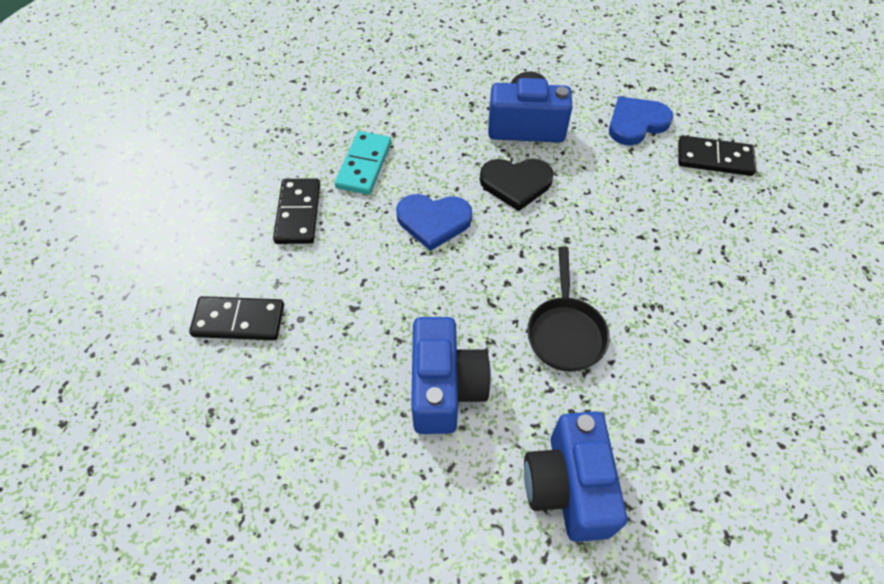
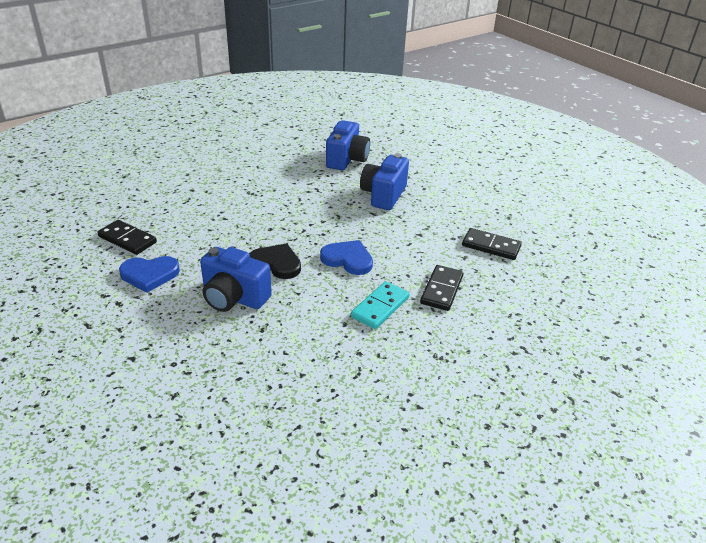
camera: 160 degrees left, 20 degrees down
(565, 332) = (307, 196): black pan -> none

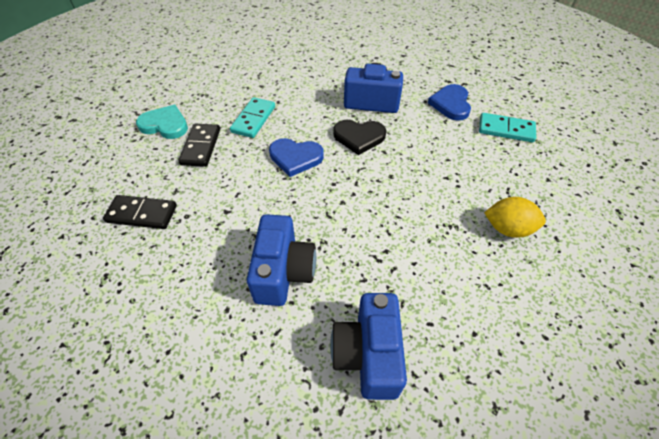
camera: 165 degrees right, 15 degrees up
(127, 239) = (506, 129): black domino -> turquoise domino
(149, 275) = (451, 104): blue heart -> blue heart turned 60 degrees counterclockwise
(214, 184) = (507, 228): none -> yellow lemon
(484, 324) = (165, 125): none -> turquoise heart

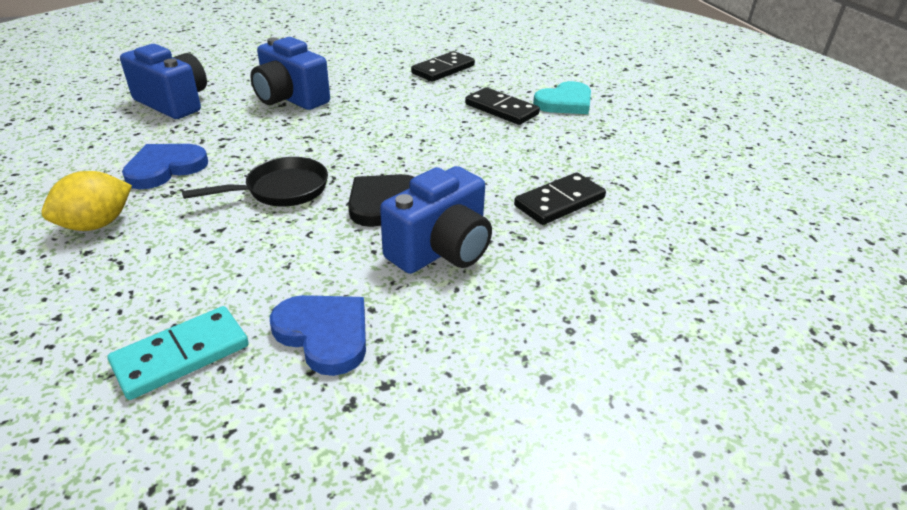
camera: 125 degrees right, 15 degrees down
(253, 119) = (514, 148): turquoise domino -> none
(295, 86) = (559, 202): none -> black domino
(295, 158) = (410, 149): blue heart -> blue heart (165, 168)
(394, 180) = (281, 190): none -> black pan

